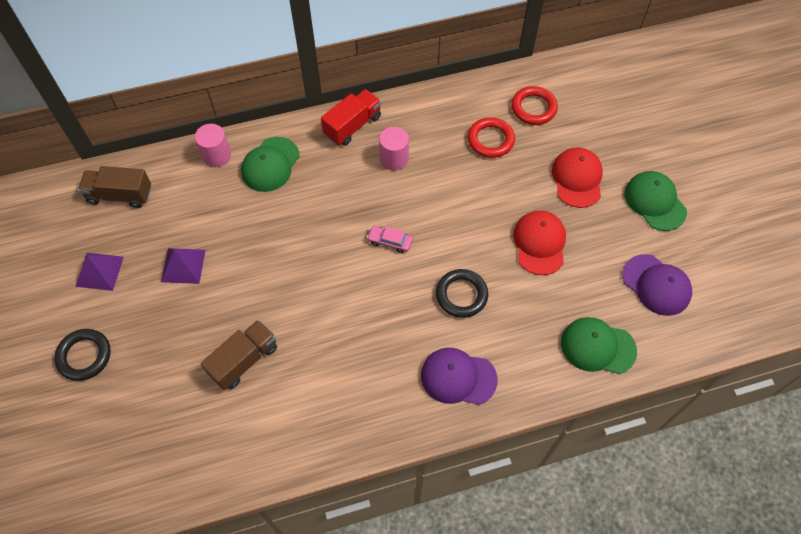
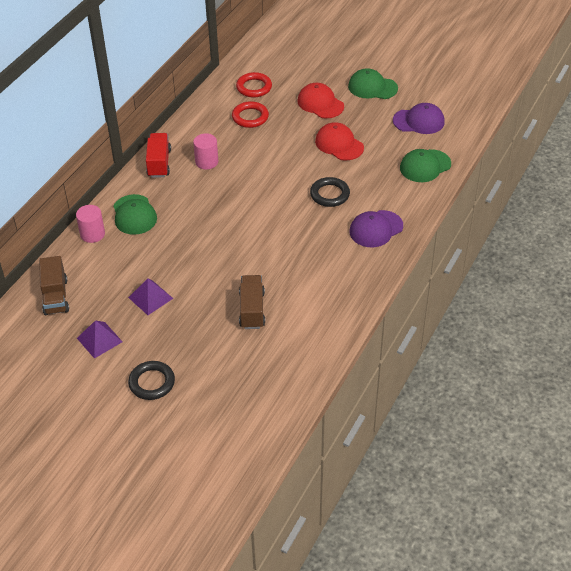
camera: 45 degrees left, 15 degrees down
(120, 195) = (55, 296): brown truck -> brown truck turned 60 degrees counterclockwise
(390, 241) = (258, 200): pink car -> none

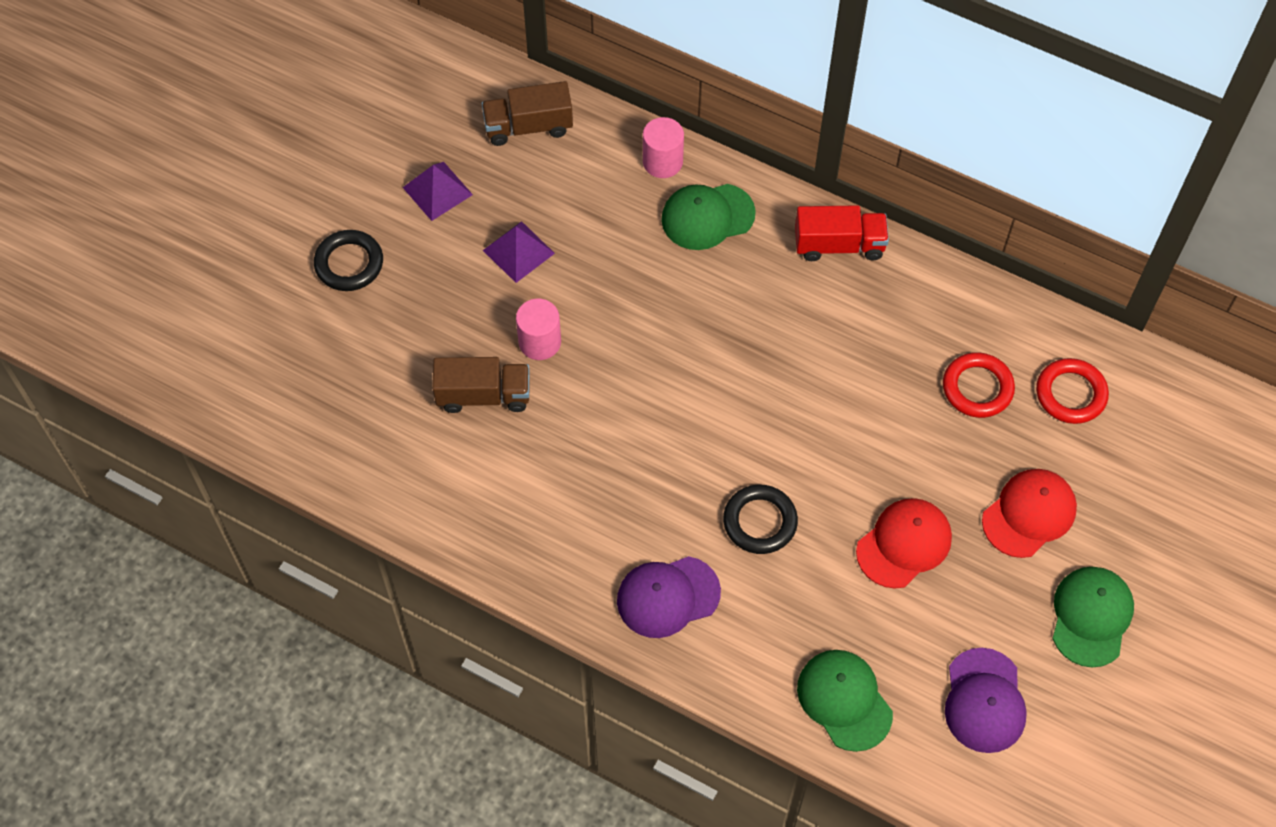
camera: 90 degrees right, 15 degrees up
(206, 162) = (845, 319): pink cylinder -> pink cylinder (539, 342)
(376, 229) = (667, 597): purple cap -> purple cap turned 75 degrees counterclockwise

